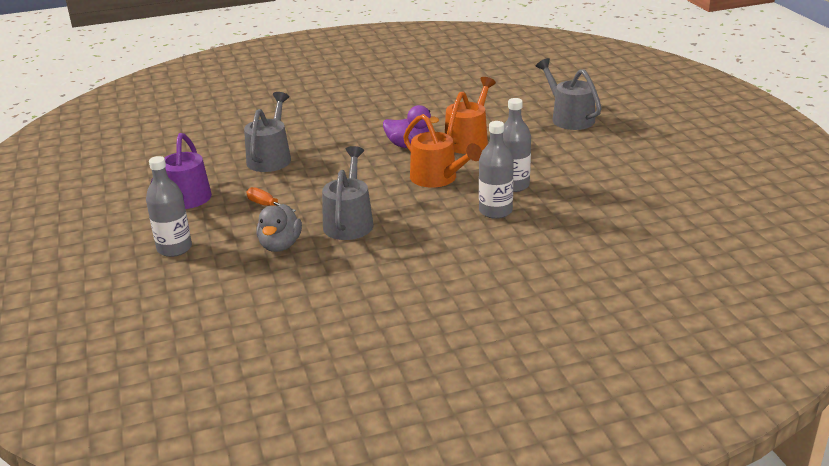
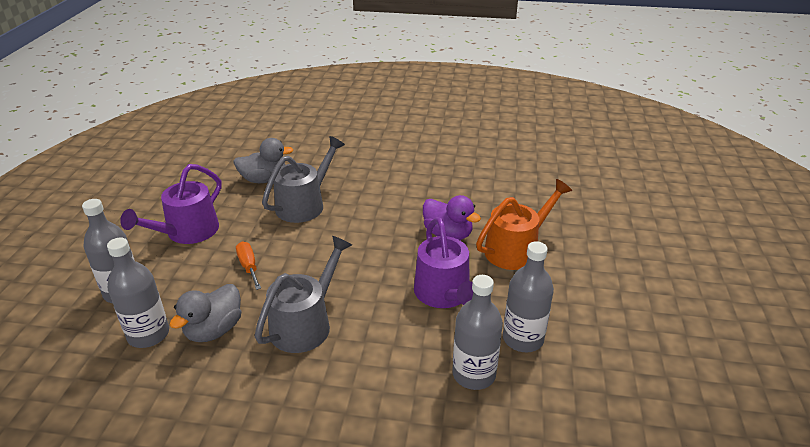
camera: 25 degrees right, 5 degrees up
(214, 151) = (264, 179): none -> grey duck
(229, 263) = (148, 334): none -> grey bottle
(438, 178) = (444, 294): orange watering can -> purple watering can
(569, 118) = (656, 255): grey watering can -> none

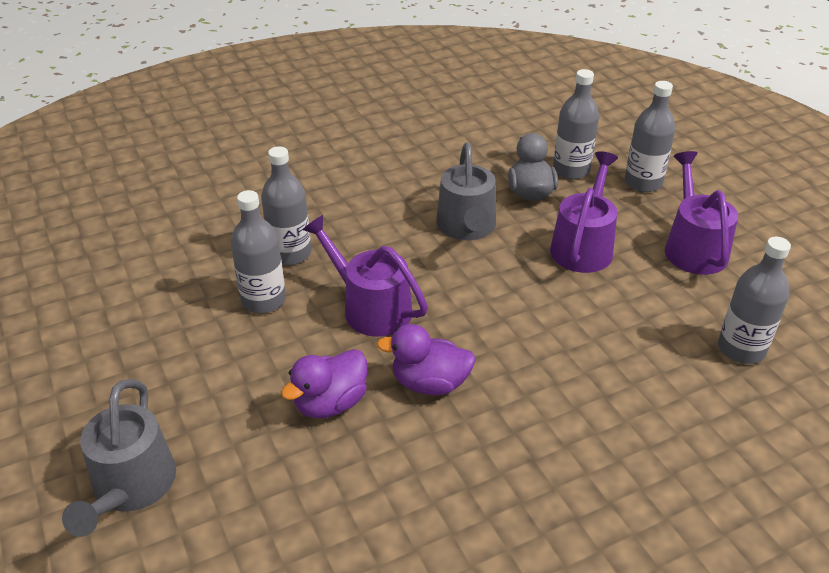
camera: 145 degrees right, 5 degrees up
(249, 266) = (583, 246): orange screwdriver -> purple watering can
(264, 179) = (741, 349): grey duck -> grey bottle
(304, 205) = (639, 338): grey watering can -> grey watering can (131, 487)
(516, 249) = (330, 403): orange watering can -> purple duck

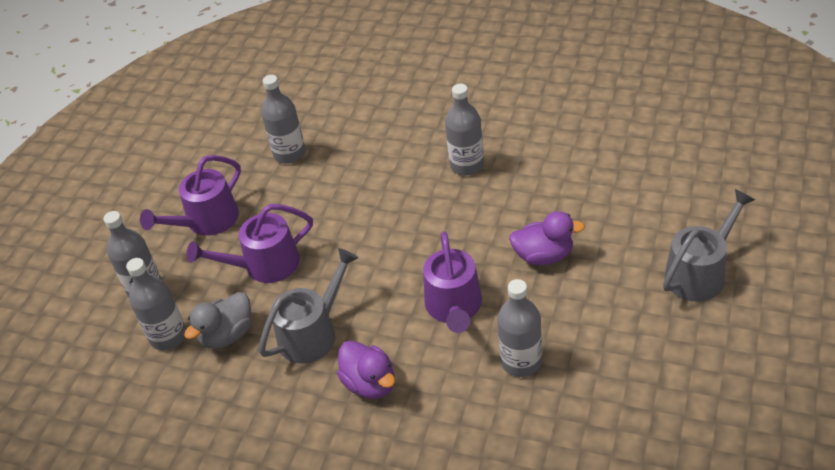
camera: 130 degrees left, 5 degrees up
(290, 254) = (463, 396): grey bottle -> grey bottle (467, 165)
(429, 383) = (474, 234): purple duck -> purple duck (370, 384)

